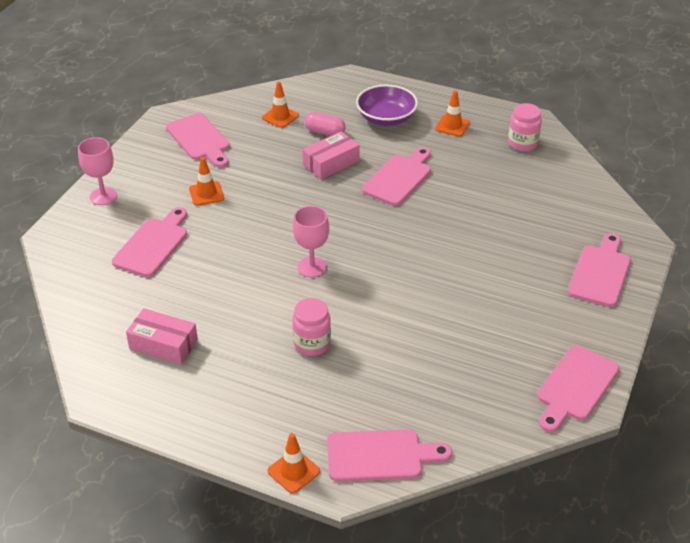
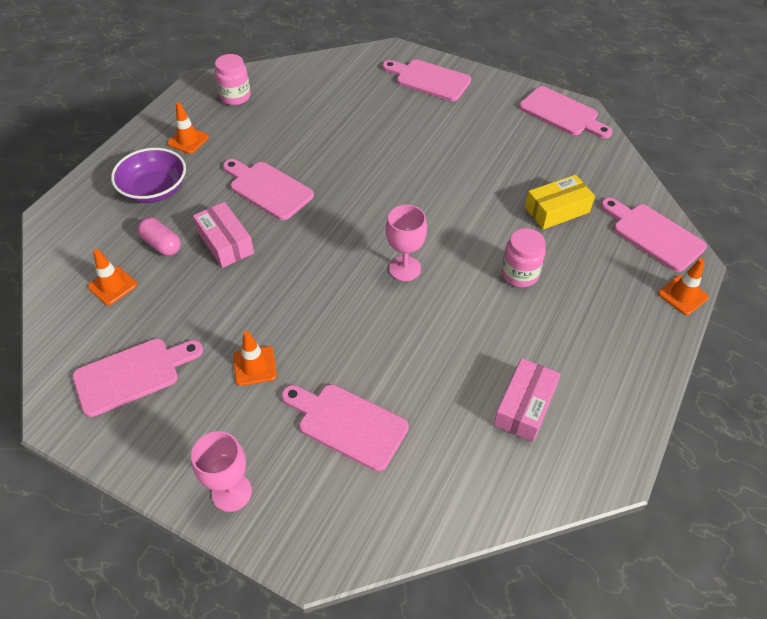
camera: 85 degrees left, 10 degrees up
(325, 132) = (162, 244): pink capsule -> pink capsule turned 75 degrees counterclockwise
(380, 456) = (653, 235): pink cutting board -> pink cutting board turned 45 degrees counterclockwise
(406, 375) = (557, 210): none -> yellow box

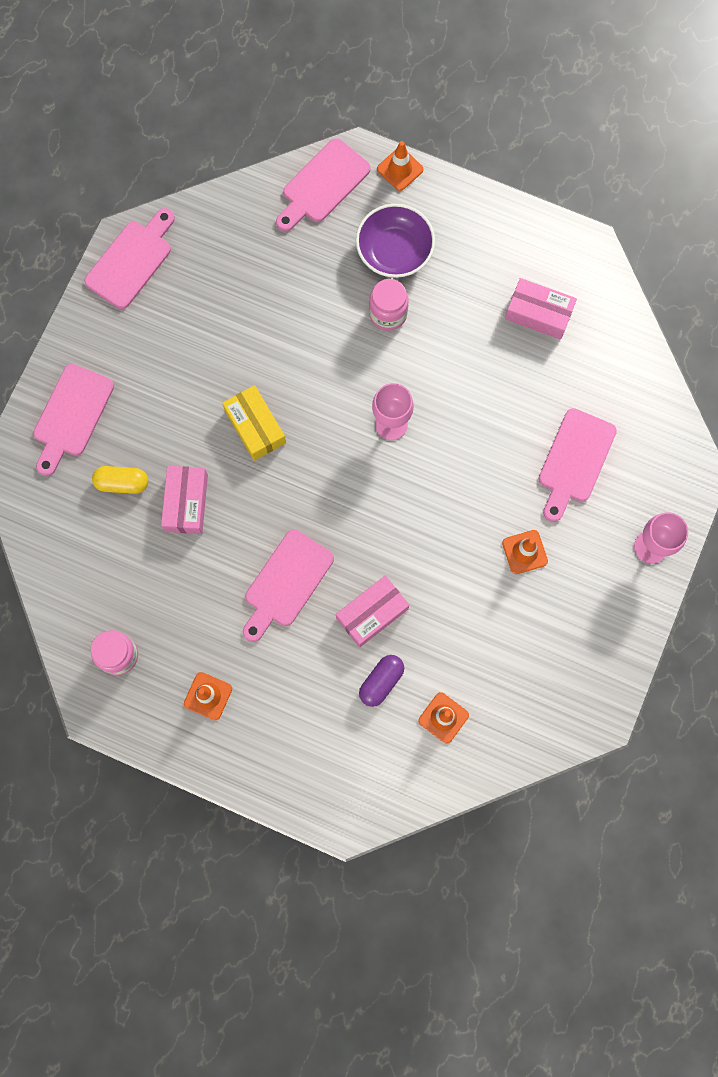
camera: 95 degrees left, 25 degrees up
(132, 374) = (547, 664): pink cutting board -> none
(154, 189) = (297, 713): purple bowl -> purple bowl (394, 251)
(162, 244) = (381, 681): pink capsule -> purple capsule
(349, 135) = (186, 503): none -> pink box
(371, 103) = (122, 483): none -> yellow capsule
(557, 210) = (295, 275): yellow box -> yellow box (255, 426)

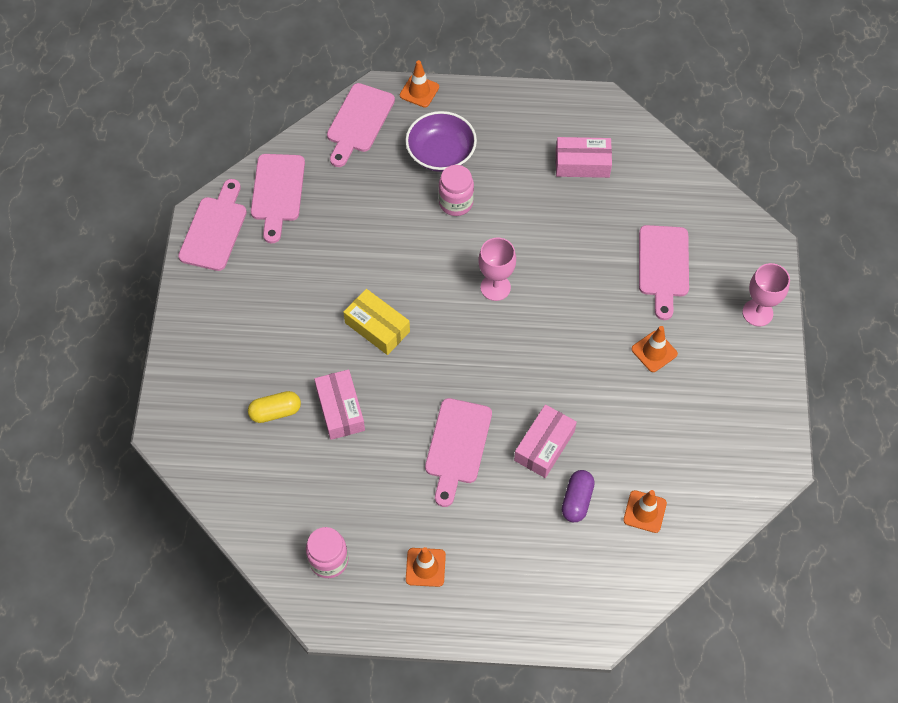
camera: 20 degrees left, 15 degrees down
(71, 415) = (207, 371): pink cutting board -> pink cutting board (277, 192)

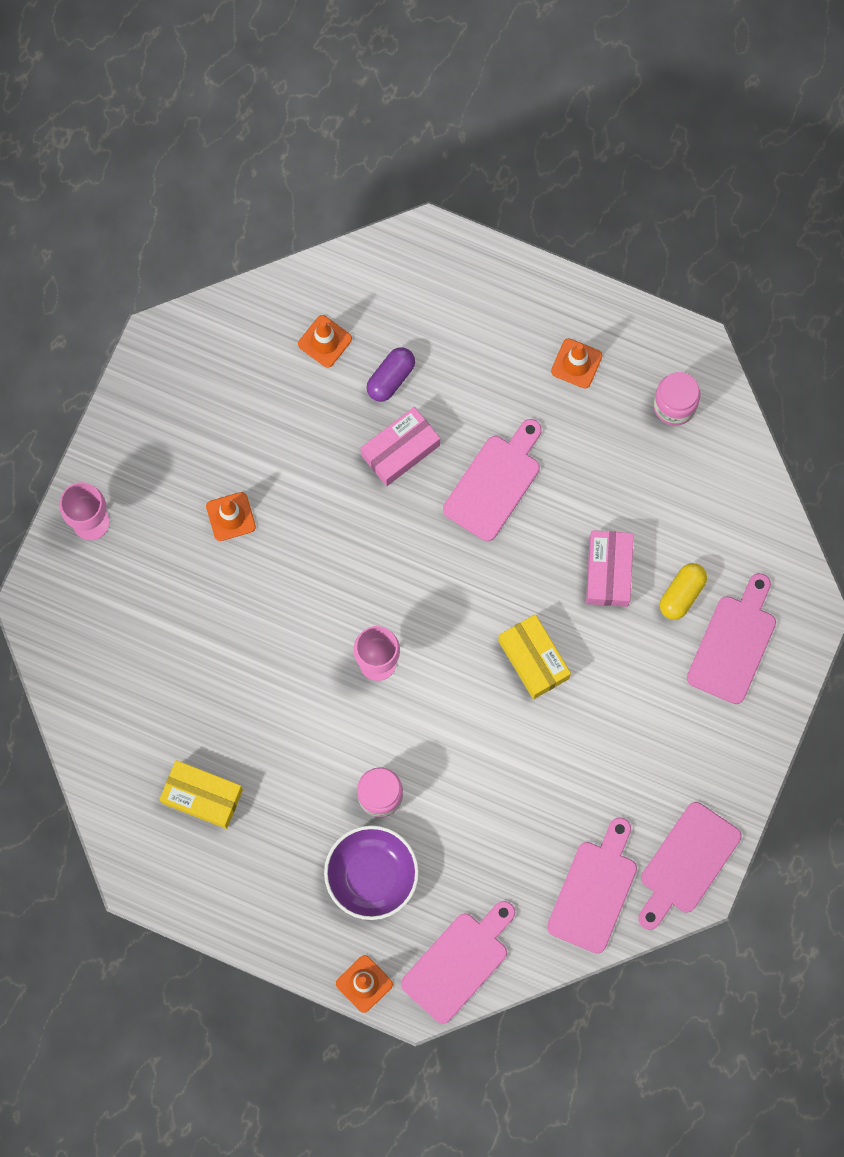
camera: 160 degrees left, 15 degrees up
(275, 412) = (682, 594): yellow capsule -> yellow capsule turned 60 degrees counterclockwise
(582, 164) = (202, 796): pink box -> yellow box
(663, 266) = (169, 619): pink cutting board -> pink cutting board (733, 643)

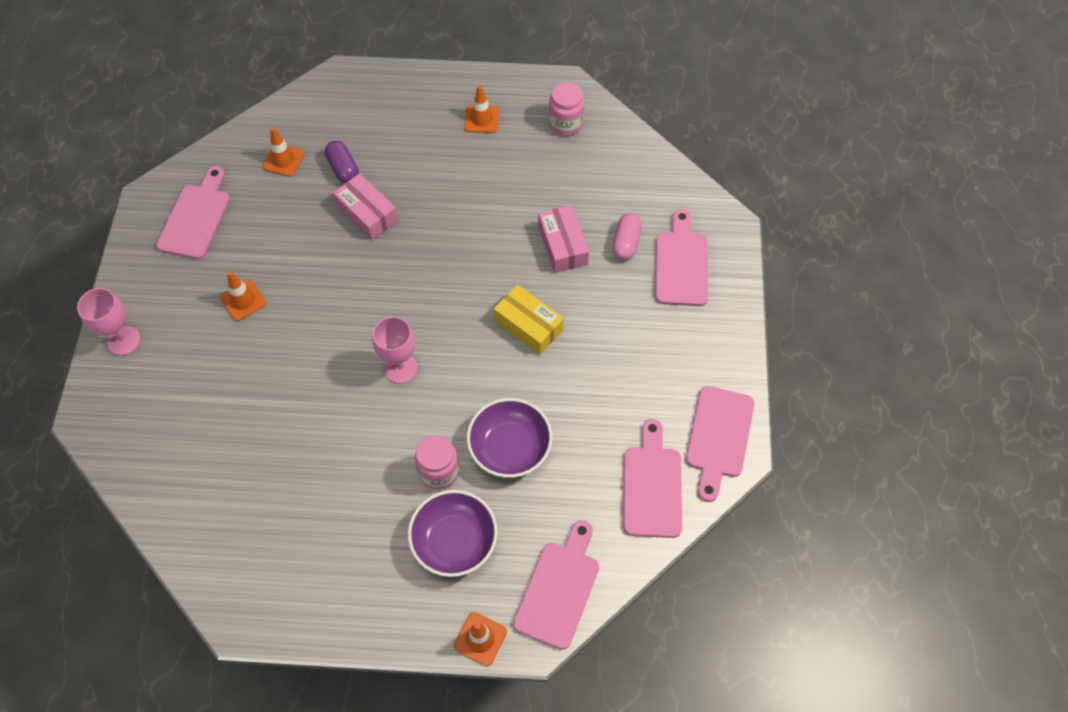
camera: 20 degrees left, 15 degrees down
(202, 796) = (280, 526): yellow box -> none
(391, 378) = (343, 169): purple capsule -> purple capsule turned 45 degrees counterclockwise
(400, 450) = (367, 213): pink box -> pink box turned 75 degrees counterclockwise
(463, 795) = (510, 447): none -> purple bowl
(495, 483) = (450, 213): pink cutting board -> pink cutting board (196, 217)
(682, 594) = (626, 243): yellow capsule -> pink capsule

